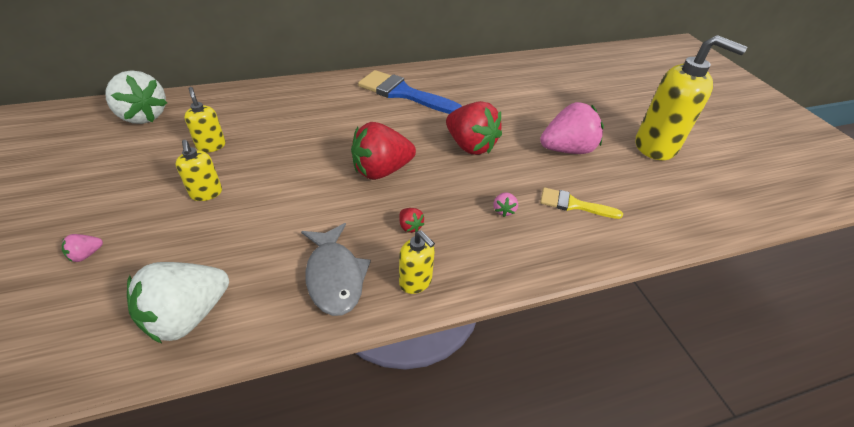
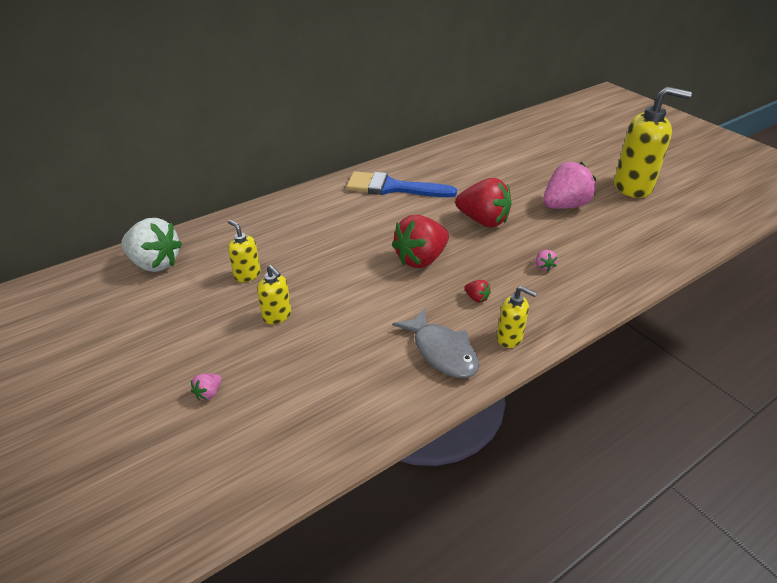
camera: 15 degrees left, 5 degrees down
(188, 316) = (342, 413): white strawberry -> none
(573, 204) = (595, 249): yellow brush -> none

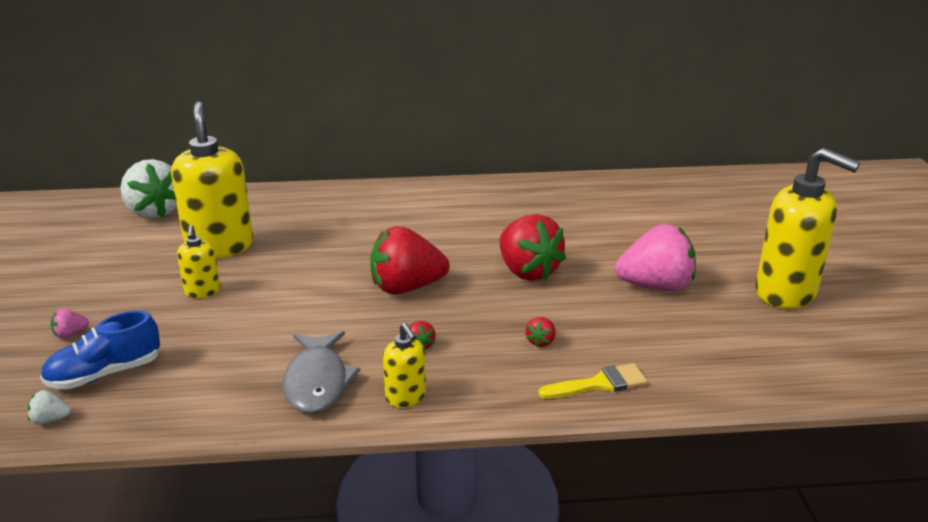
camera: 30 degrees right, 10 degrees down
(247, 275) = (219, 246): yellow soap dispenser -> yellow soap dispenser, size x2.04
(279, 413) = (105, 374): none -> blue shoe
(280, 470) = (50, 420): none -> white strawberry
(392, 188) = (464, 208): blue brush -> none
(543, 267) = (541, 341): pink strawberry -> red strawberry
(605, 282) = (599, 383): none -> yellow brush

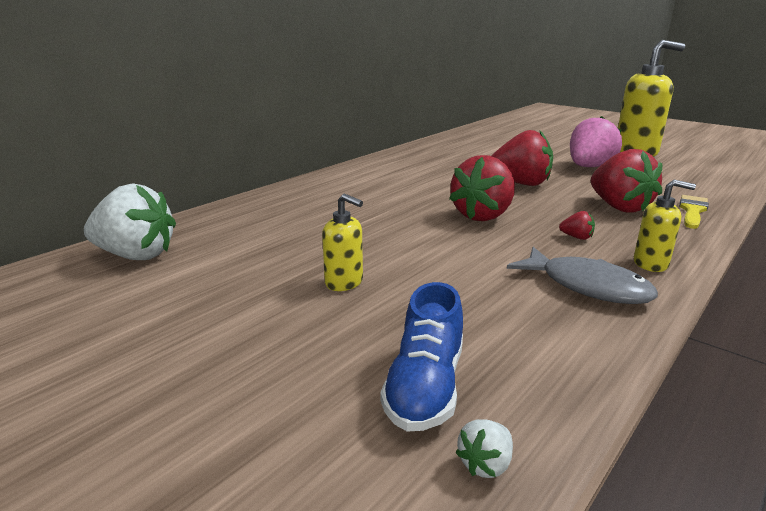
camera: 45 degrees left, 5 degrees down
(70, 334) = (294, 381): pink strawberry -> none
(219, 246) = (276, 251): yellow soap dispenser -> none
(541, 341) = (619, 207): red strawberry -> red strawberry, size x2.44

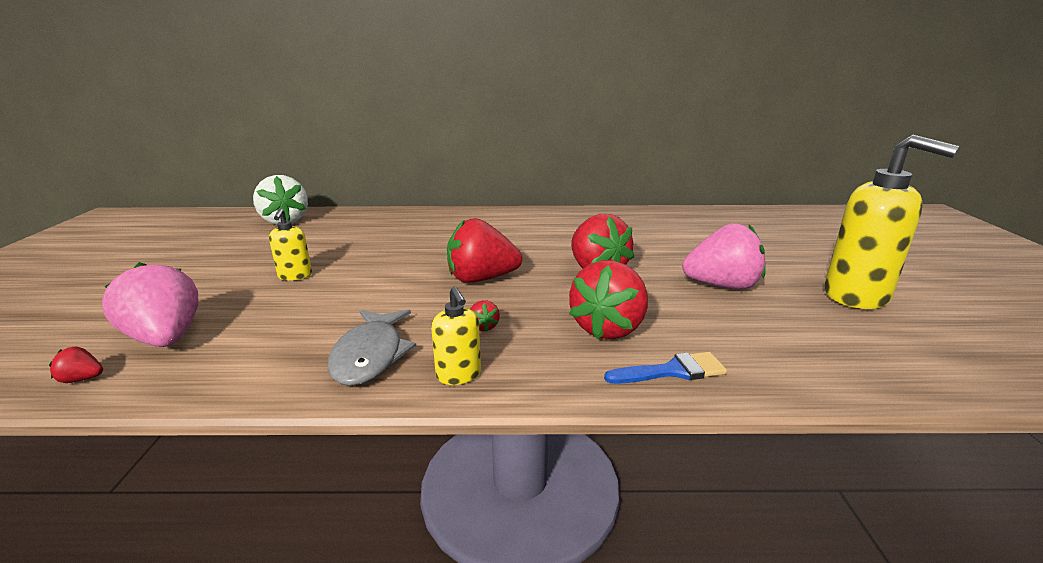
camera: 50 degrees right, 0 degrees up
(425, 386) = (166, 339): blue shoe -> pink strawberry
(485, 464) = (82, 379): white strawberry -> red strawberry
(692, 211) = (672, 371): yellow brush -> blue brush

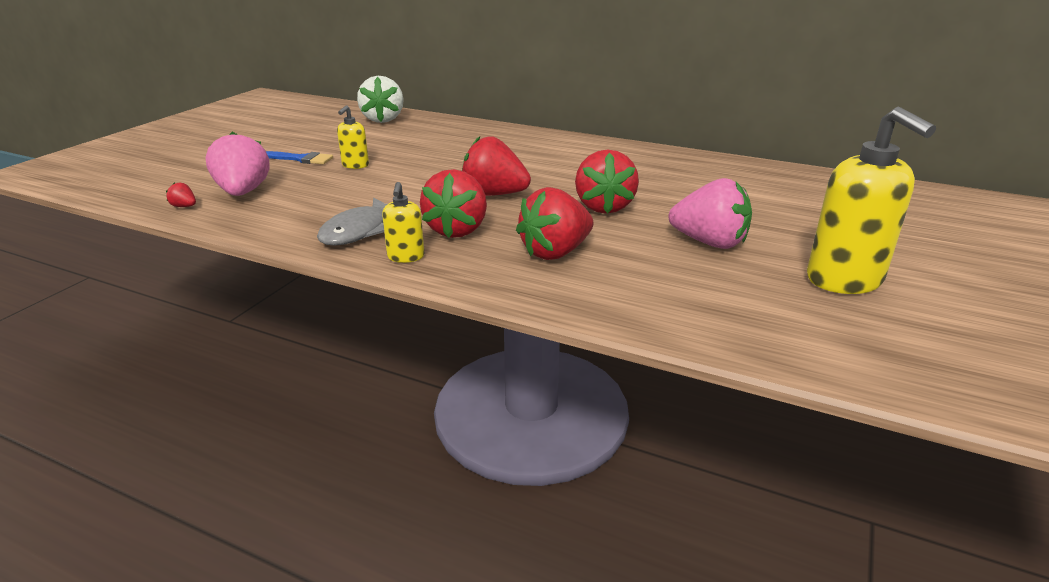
camera: 25 degrees right, 5 degrees up
(483, 327) = (457, 230): red strawberry -> red strawberry, size x2.44
(672, 371) = (569, 293): blue brush -> blue brush (302, 159)

